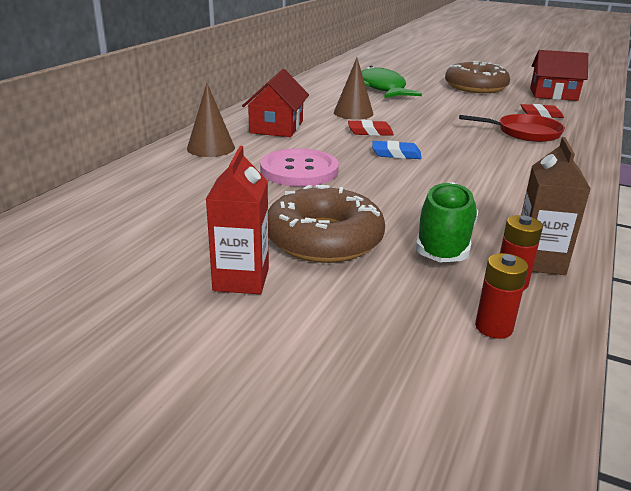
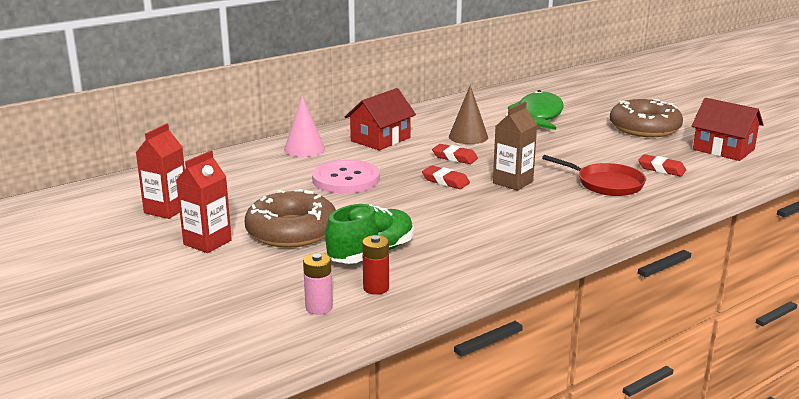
camera: 30 degrees right, 5 degrees down
(130, 250) = (166, 210): none -> red carton
(211, 148) = (304, 149): brown cone -> pink cone
(396, 154) = (445, 181): blue eraser -> red eraser
(493, 327) = (319, 308): red battery -> pink battery
(539, 261) = (420, 281): brown carton -> brown carton (513, 182)

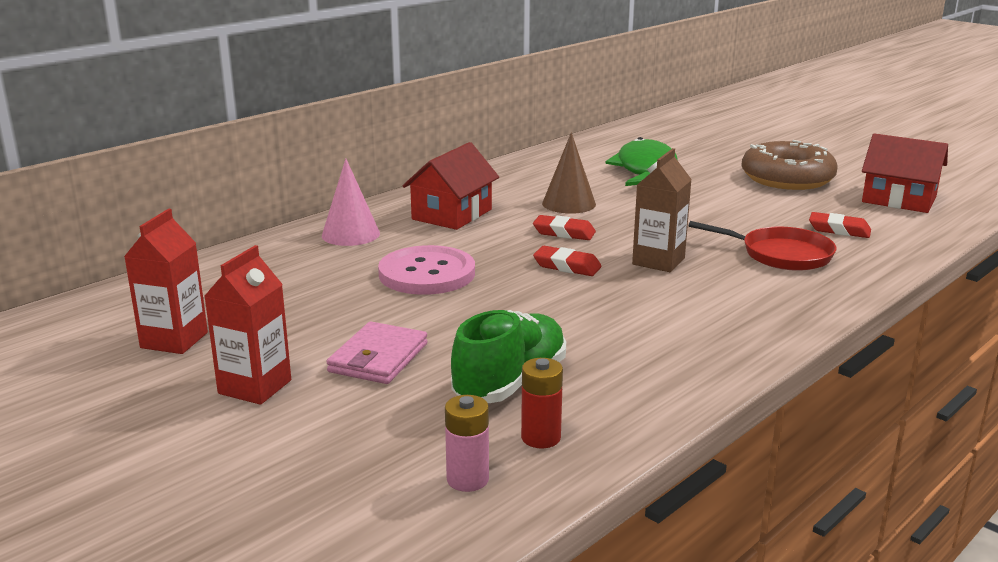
camera: 10 degrees left, 0 degrees up
(292, 231) = (378, 358): brown donut -> pink wallet

